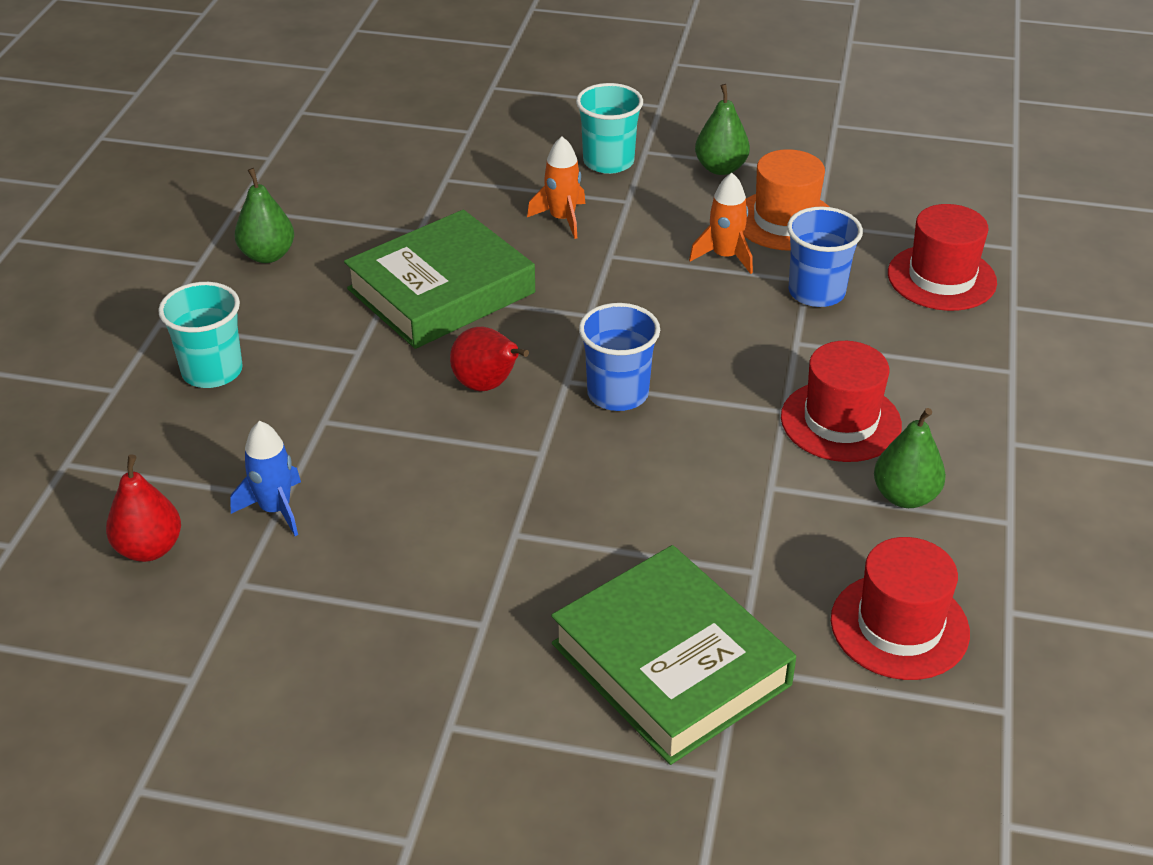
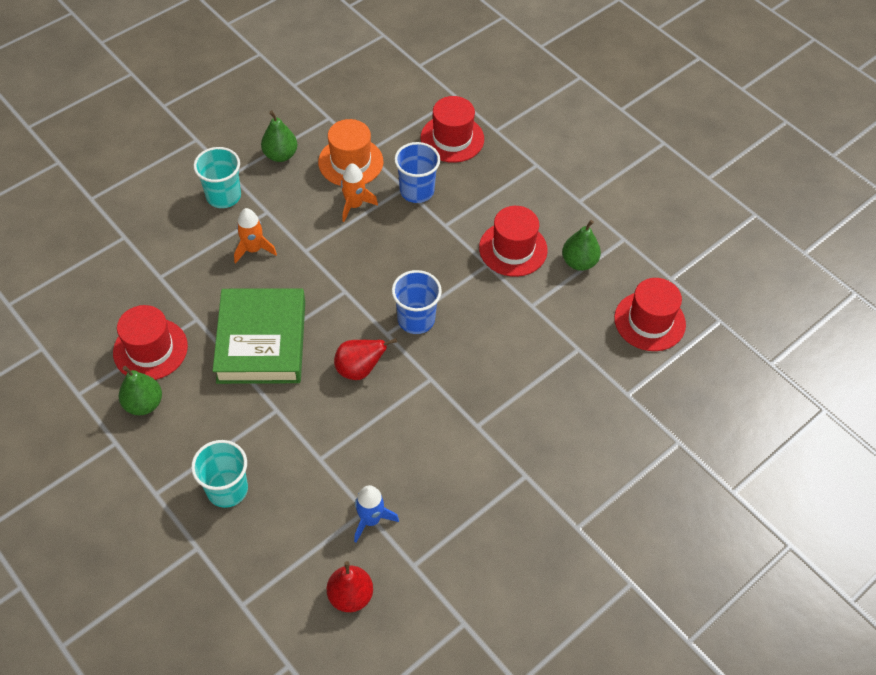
camera: 55 degrees left, 15 degrees up
(343, 222) = (150, 349): none -> red hat
(670, 664) = (606, 418): green book -> none

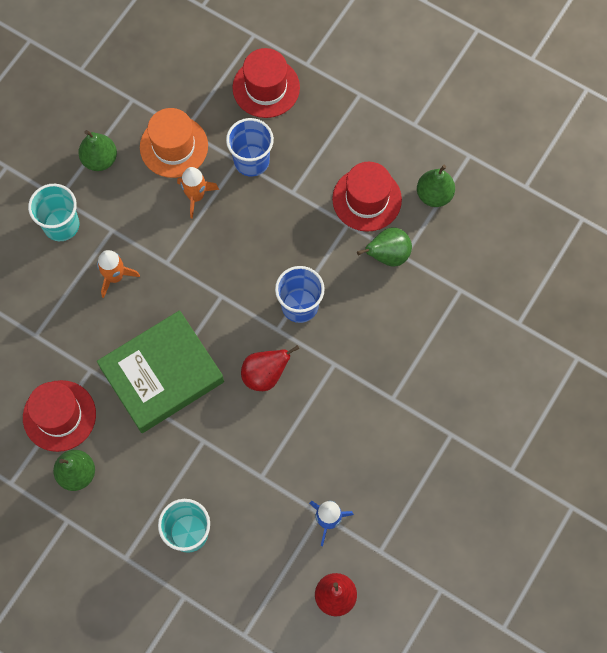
camera: 15 degrees left, 15 degrees up
(261, 341) = (162, 374): green book -> green book turned 75 degrees clockwise
(516, 300) = (387, 255): none -> green pear
(649, 321) = (518, 240): red hat -> none

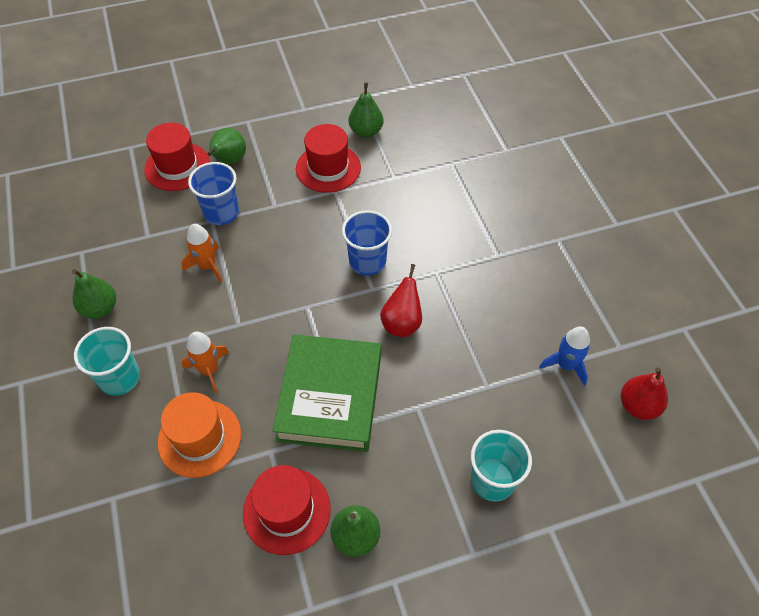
camera: 50 degrees left, 15 degrees down
(174, 146) = (151, 252): orange hat -> orange hat (199, 438)
(387, 255) = (383, 184): green pear -> green pear (229, 161)

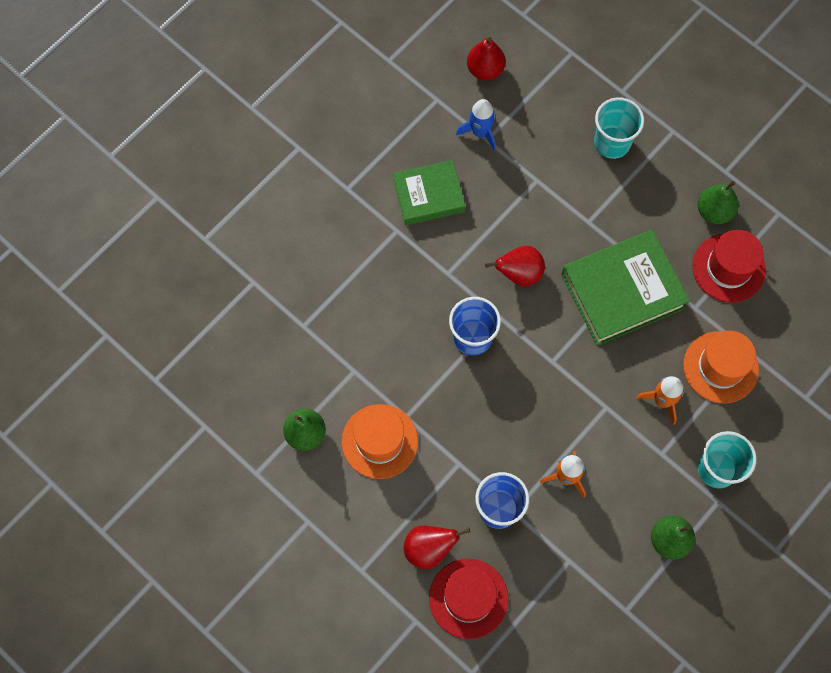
camera: 120 degrees left, 15 degrees up
(229, 161) = (429, 549): green pear -> red pear
(328, 168) = (379, 441): red hat -> orange hat
(519, 293) = (428, 195): none -> green book

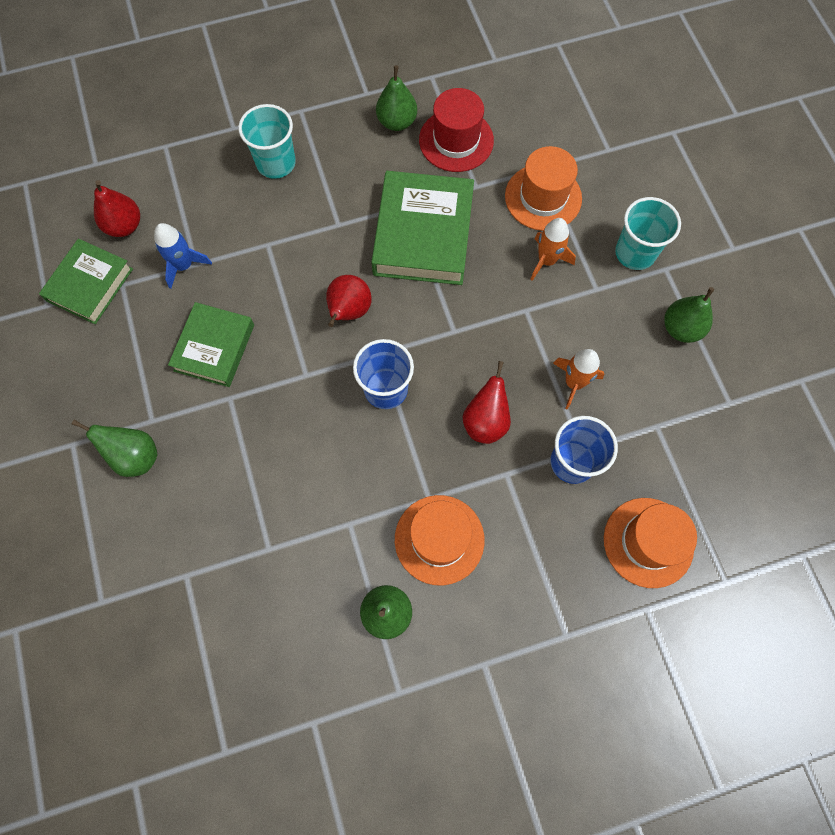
camera: 60 degrees left, 0 degrees up
(315, 195) = (135, 456): none -> green pear
(423, 78) = (90, 285): none -> green book
(429, 549) = (578, 552): red pear -> red pear (485, 421)
(468, 598) = (648, 542): red hat -> orange hat

